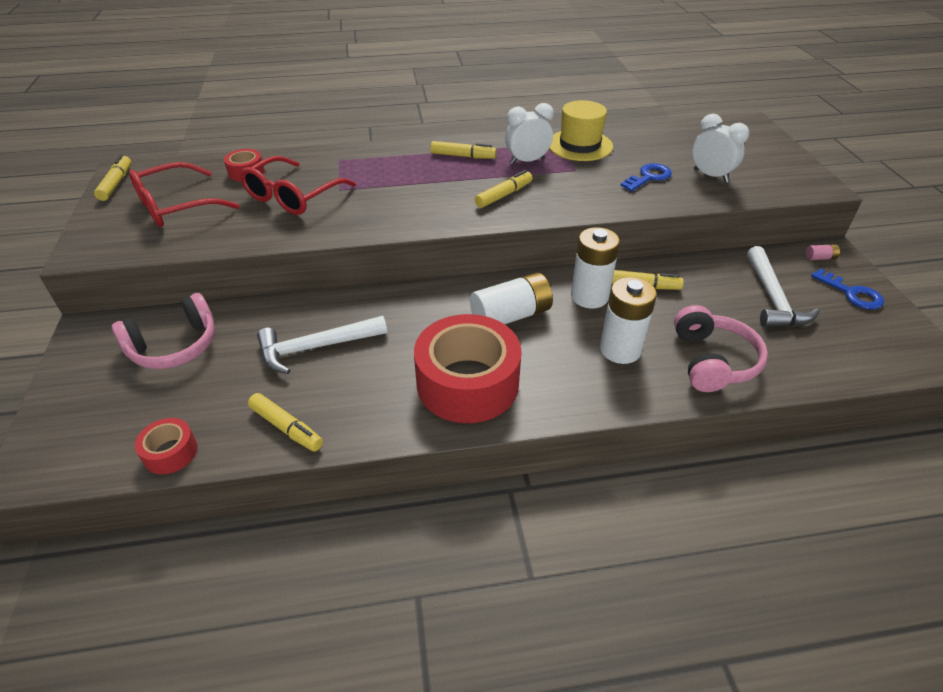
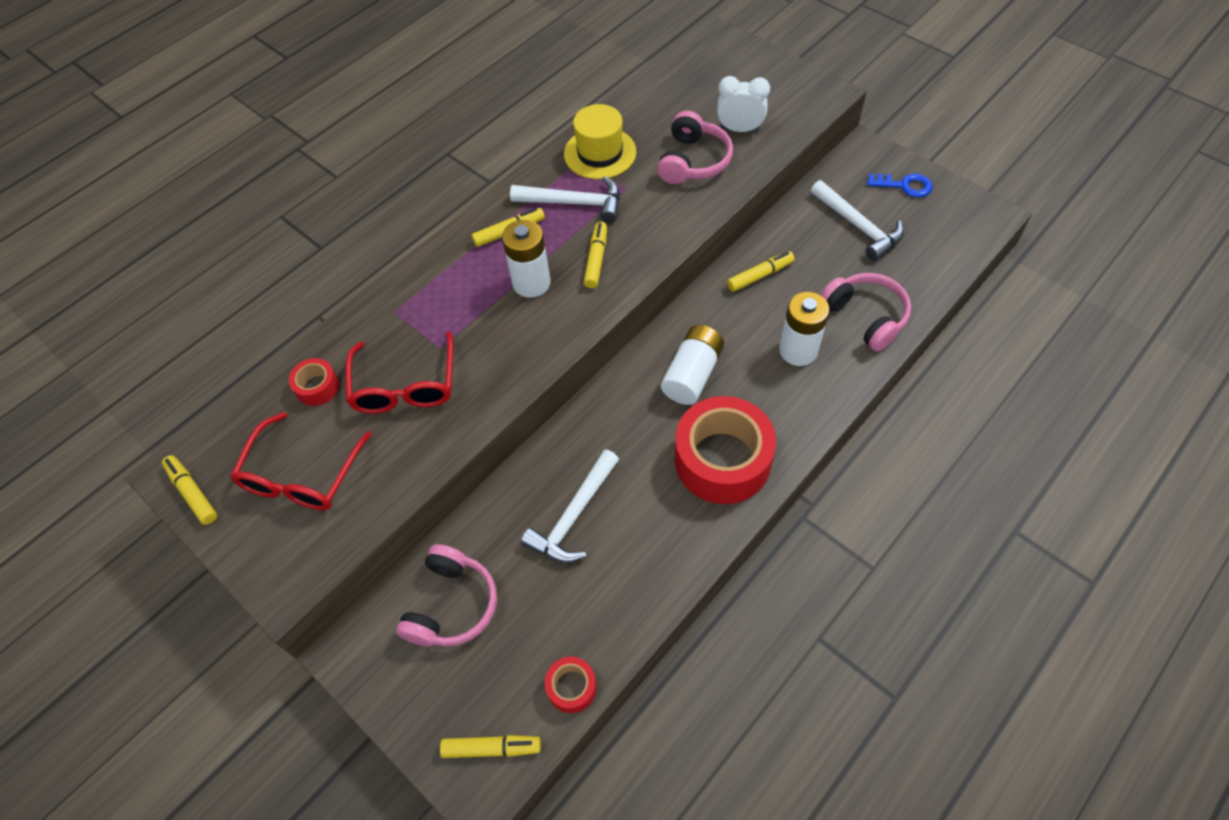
camera: 35 degrees left, 15 degrees up
(286, 427) = (633, 598): yellow marker -> yellow marker (491, 748)
(527, 161) = (574, 203): white clock -> white hammer
(589, 296) = (732, 313): white battery -> white battery (531, 283)
(648, 177) = (693, 161): blue key -> pink headphones
(820, 258) = (859, 160): pink battery -> none

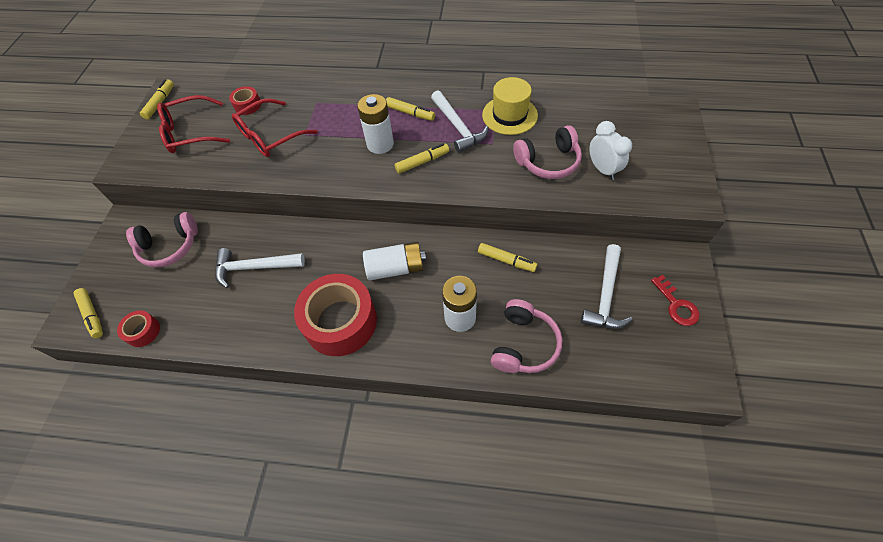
camera: 55 degrees right, 0 degrees up
(904, 185) = (676, 305): blue key -> red key

